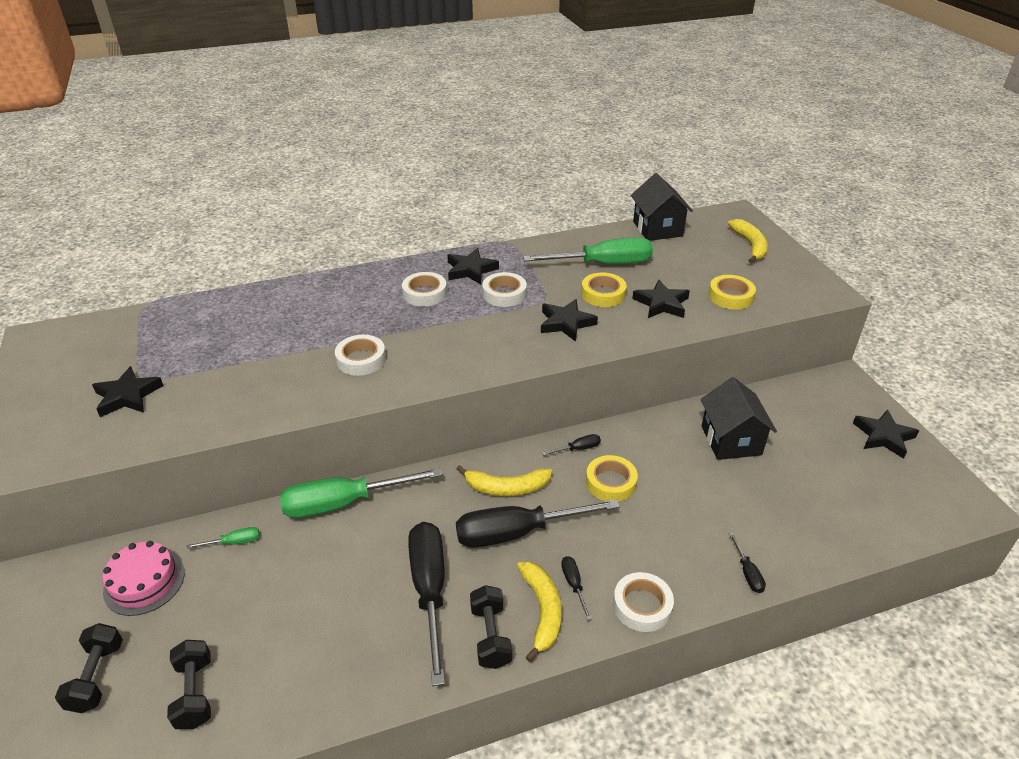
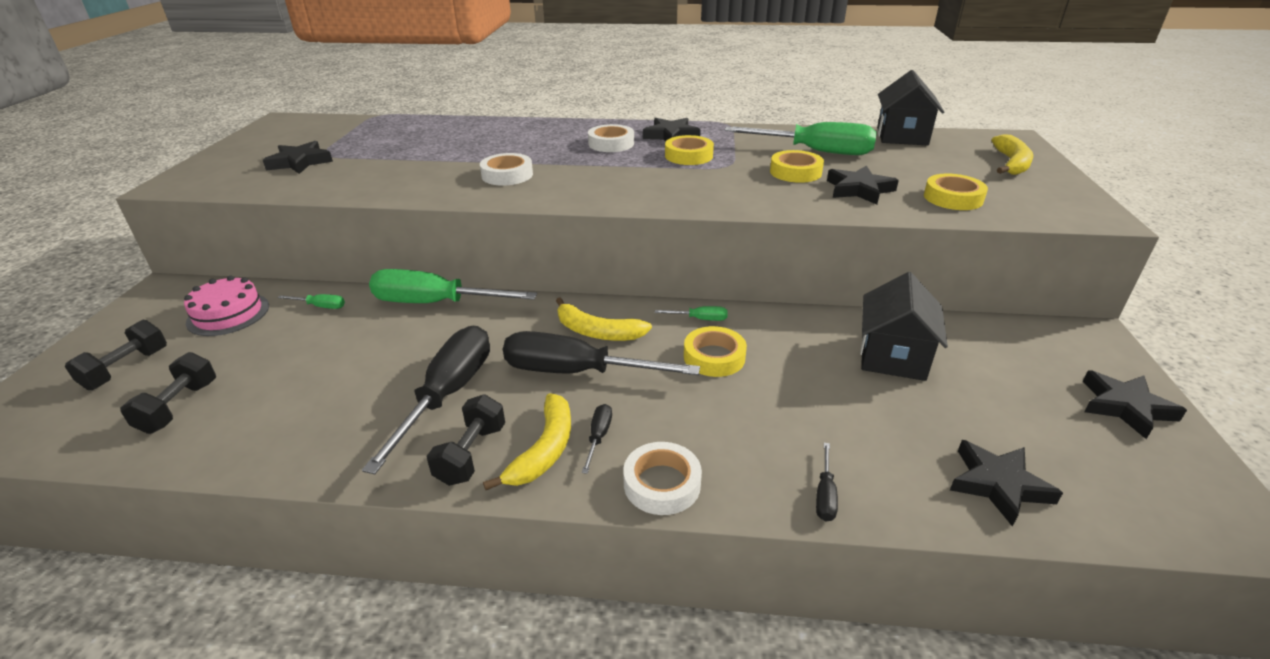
camera: 25 degrees right, 5 degrees down
(504, 294) = (688, 156): white tape -> yellow tape
(566, 323) = (734, 186): black star -> black star (998, 485)
(578, 449) = (700, 319): black screwdriver -> green screwdriver

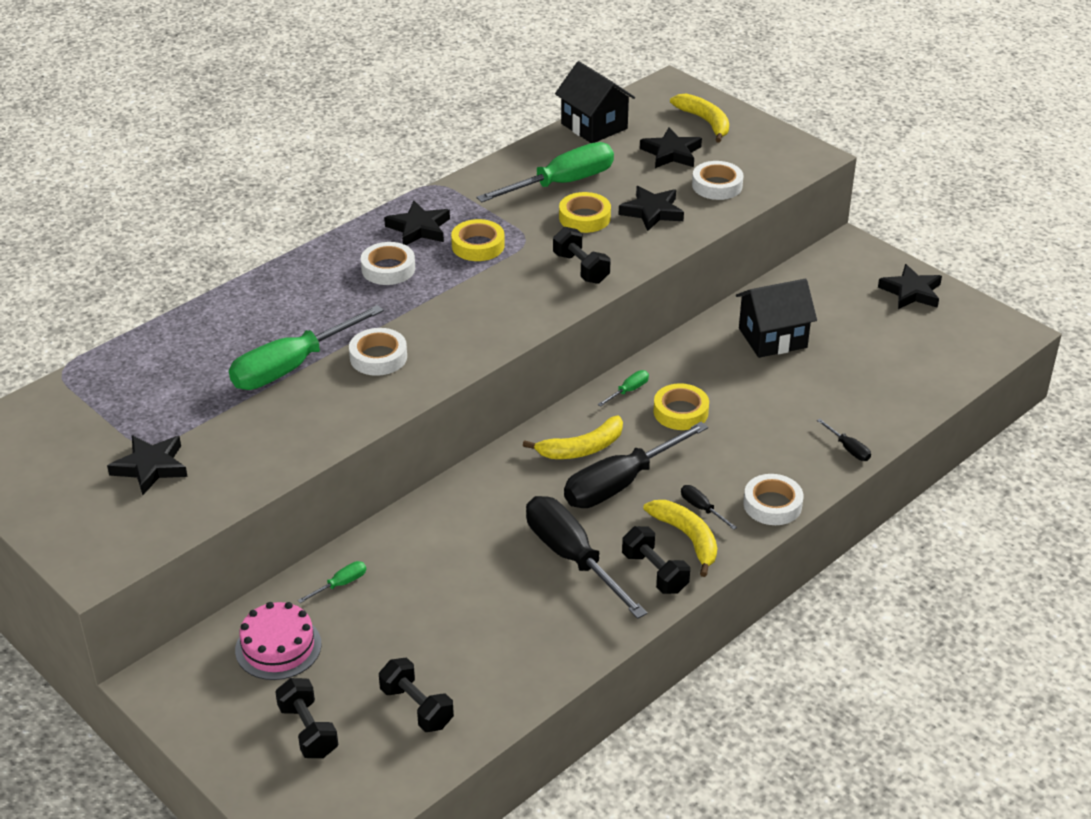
camera: 50 degrees left, 5 degrees up
(435, 303) = (425, 514): green screwdriver -> green screwdriver (291, 367)
(733, 194) = (581, 268): none -> black dumbbell
(892, 356) = (772, 338): black house -> black house turned 75 degrees counterclockwise
(953, 198) = (717, 185): yellow tape -> white tape
(998, 485) = (908, 383): black star -> black star (671, 153)

